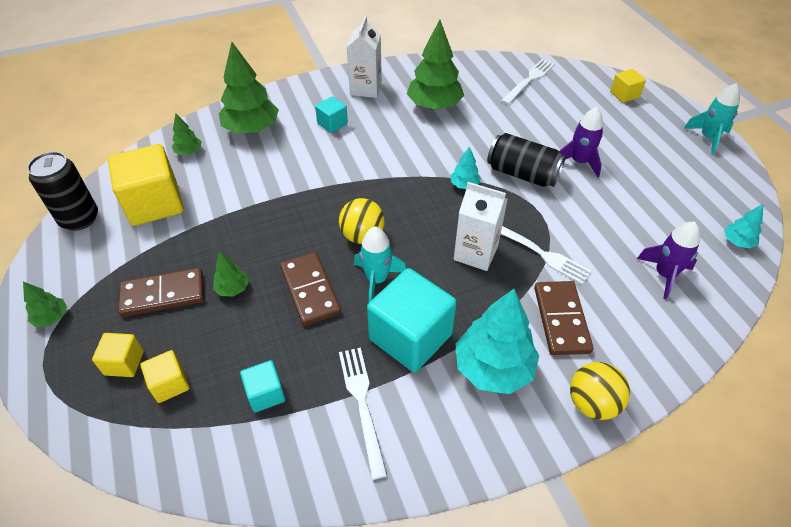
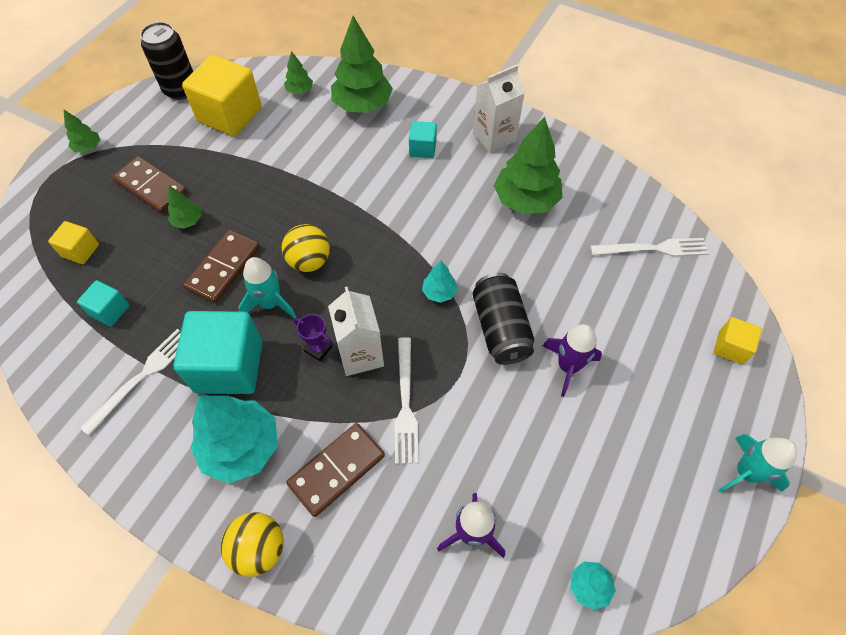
camera: 50 degrees right, 10 degrees up
(124, 363) = (80, 213): yellow cube -> none
(447, 274) = (318, 349): none -> purple trophy

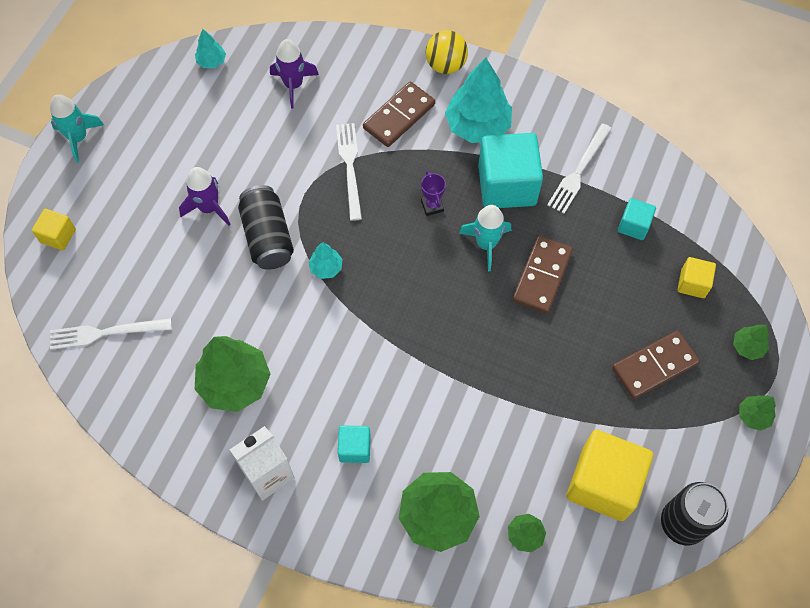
camera: 175 degrees right, 5 degrees up
(151, 187) = (654, 366): brown domino -> brown domino turned 60 degrees counterclockwise
(188, 221) = (597, 326): green tree -> green tree (747, 347)
(309, 261) = (459, 290): yellow ball -> none
(318, 349) = (432, 206): purple trophy -> purple trophy turned 45 degrees clockwise
(360, 354) = (393, 204): white carton -> none

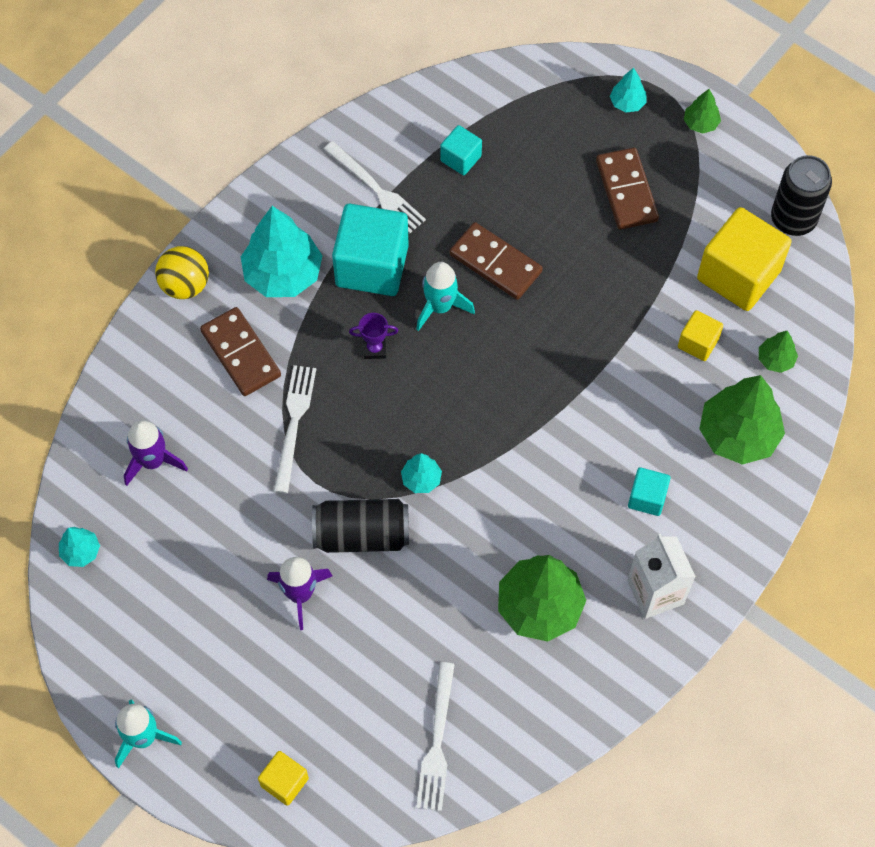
camera: 75 degrees left, 0 degrees up
(350, 167) = (294, 423): white fork -> white fork turned 90 degrees clockwise
(692, 283) = (544, 127): yellow cube -> yellow cube (698, 343)
(747, 347) = (627, 103): green tree -> turquoise tree

